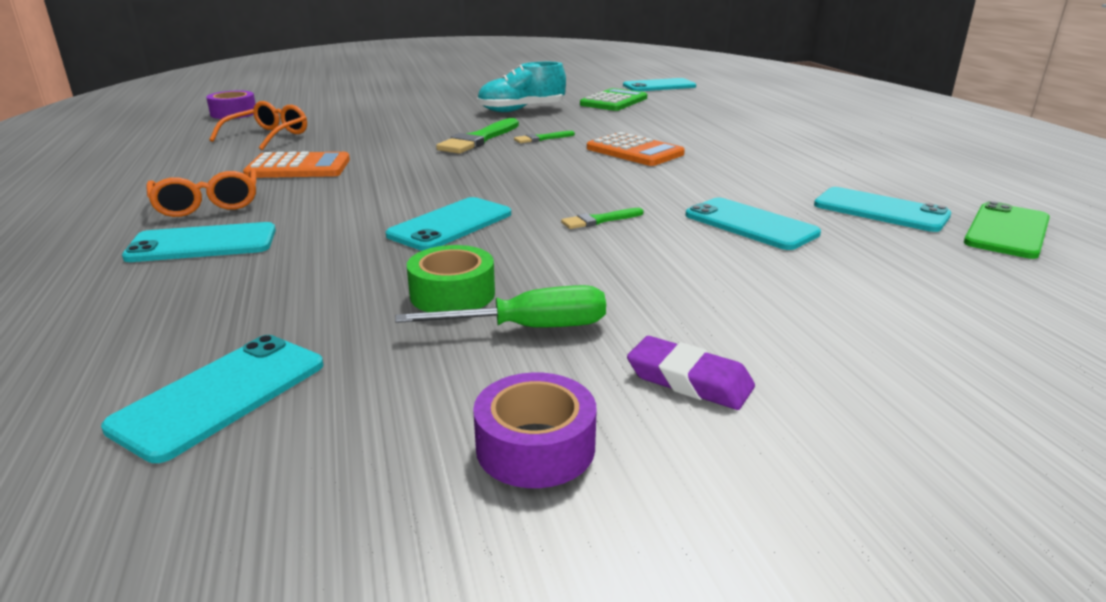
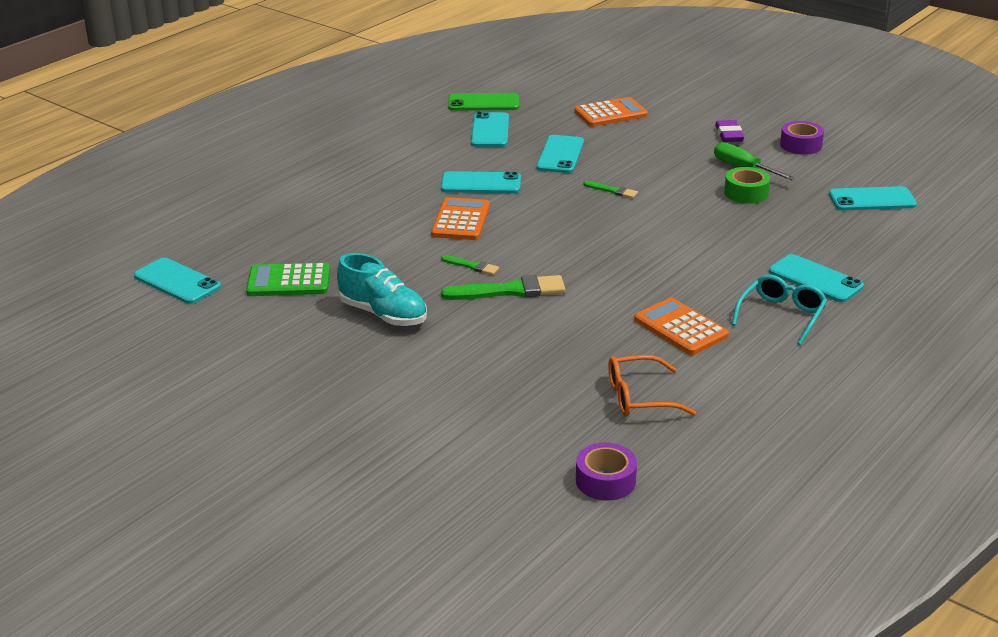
camera: 125 degrees left, 5 degrees up
(208, 204) = (781, 315): orange glasses -> turquoise glasses
(450, 224) = (681, 226): turquoise phone -> turquoise phone (481, 183)
(901, 304) = (610, 113): none -> orange calculator

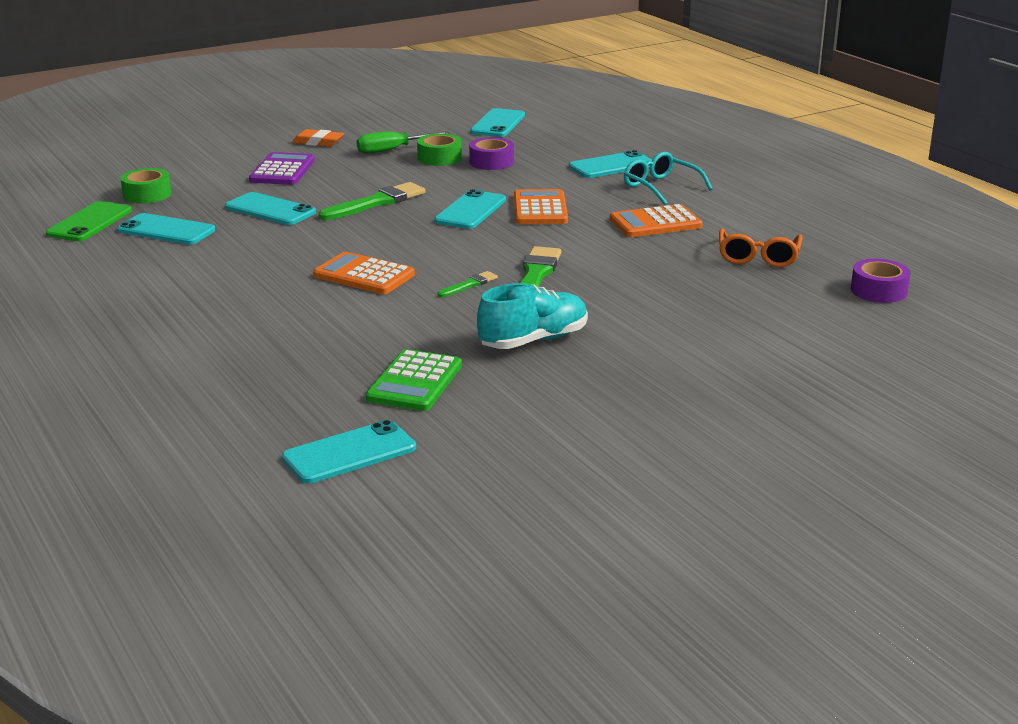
camera: 70 degrees left, 5 degrees down
(481, 183) = (290, 254): turquoise phone -> turquoise phone (471, 211)
(551, 105) = (147, 194): none -> green tape
(610, 113) = (205, 174): orange calculator -> orange calculator (540, 209)
(612, 191) = (376, 203): green brush -> green brush, size x1.91
(648, 138) = (282, 170): none -> purple calculator
(729, 135) = (318, 142): purple eraser -> orange eraser
(800, 145) = (372, 124): purple tape -> purple tape (491, 162)

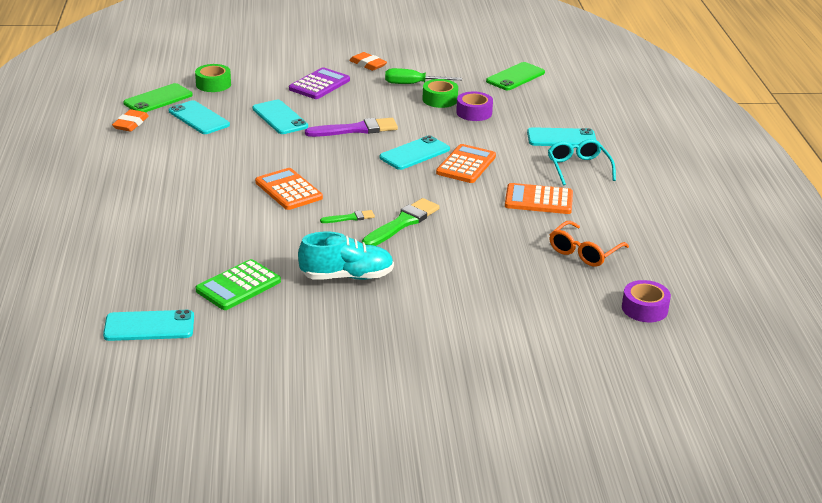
camera: 25 degrees right, 5 degrees up
(80, 253) = (131, 124): none -> orange eraser
(376, 203) = (356, 129): green brush -> purple brush
(497, 124) = (515, 77): turquoise phone -> green phone

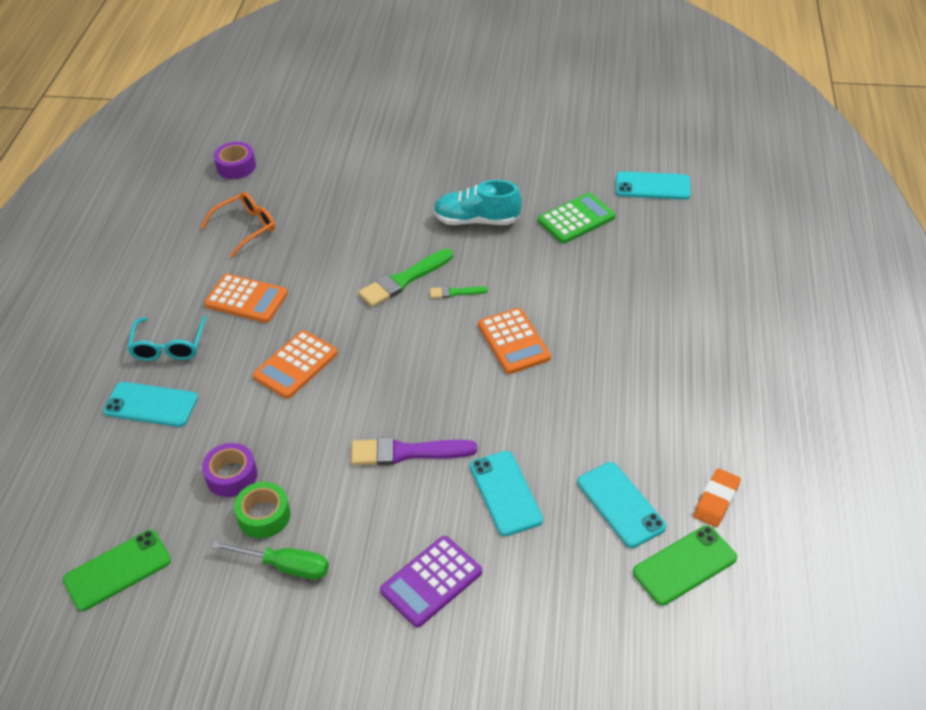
camera: 165 degrees left, 15 degrees up
(213, 84) = (600, 603): green tape -> none
(368, 64) = (336, 642): orange eraser -> none
(415, 153) = (348, 393): turquoise phone -> none

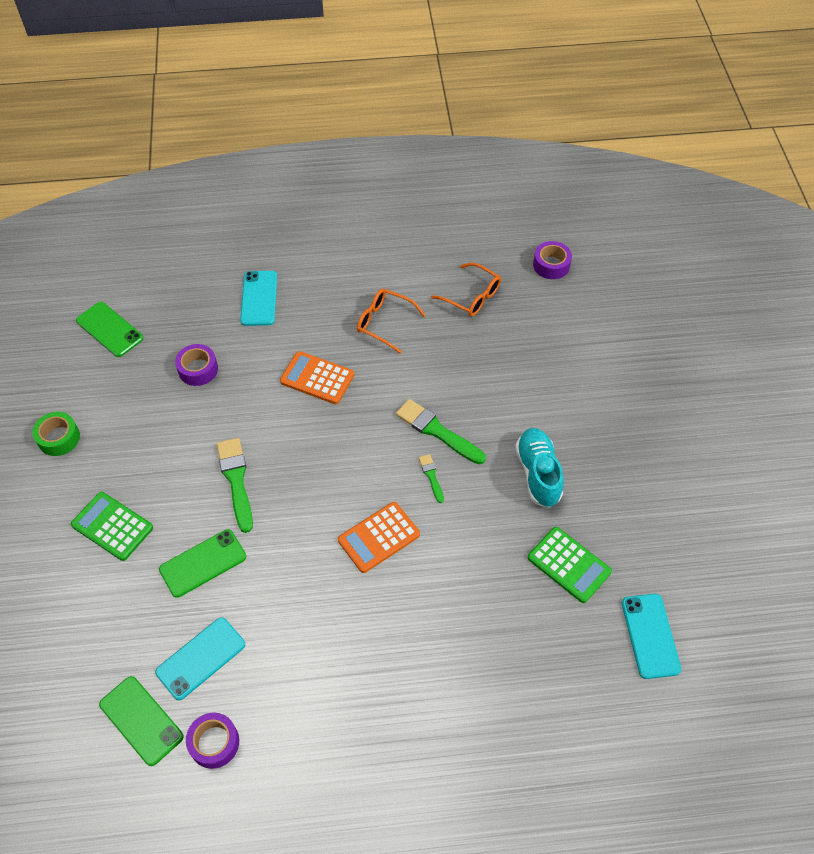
camera: 75 degrees right, 10 degrees up
(169, 346) = (320, 289): turquoise glasses -> none
(246, 299) = (384, 323): orange calculator -> orange glasses
(264, 516) = (163, 400): green tape -> green tape (59, 438)
(285, 566) = (119, 427): green screwdriver -> none
(406, 452) = (236, 480): purple brush -> green brush
(431, 581) = (112, 526): purple calculator -> green calculator
(505, 493) = (203, 563): turquoise phone -> green phone
(716, 500) = (214, 743): orange eraser -> purple tape

